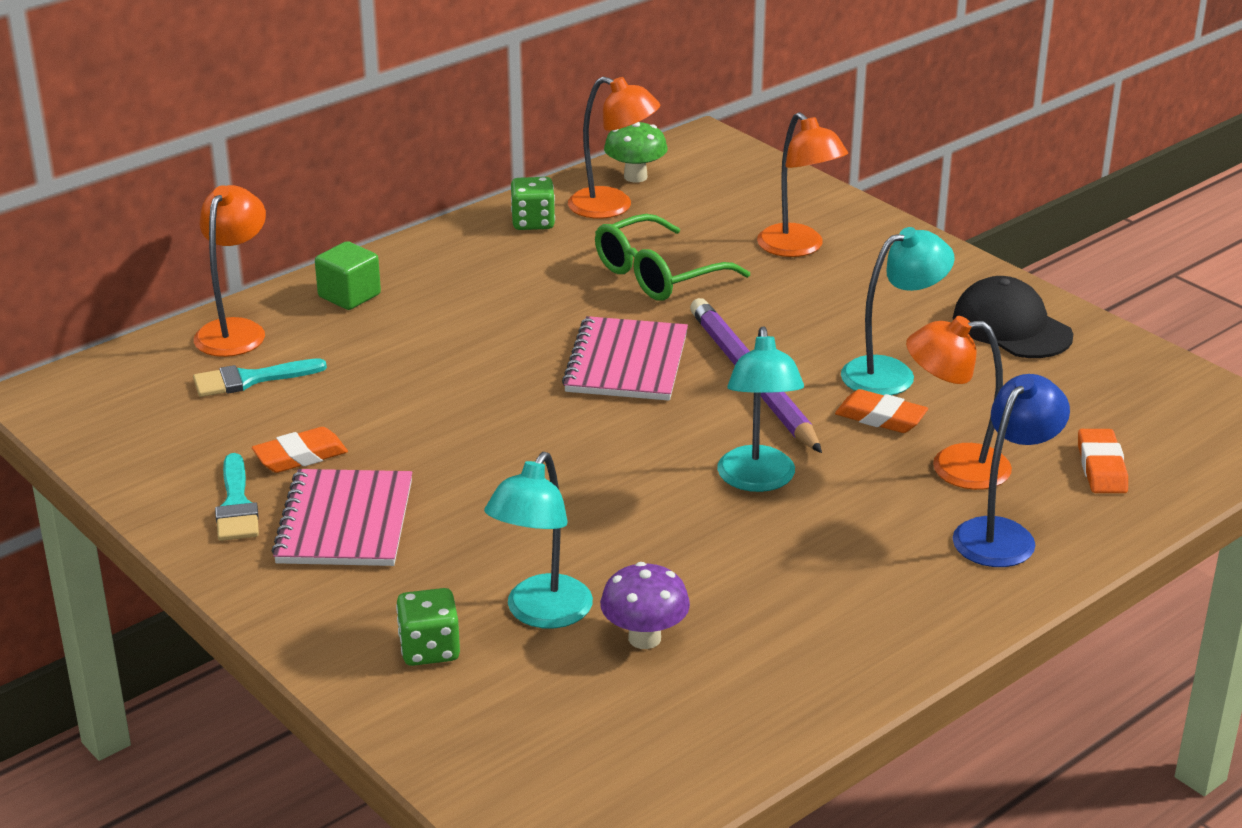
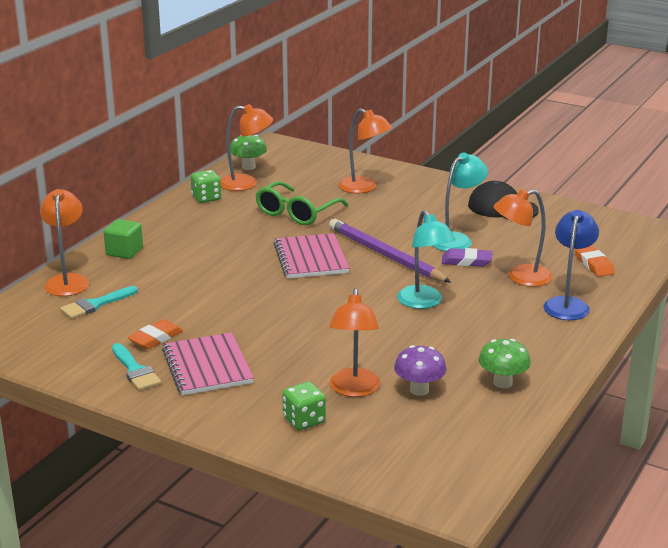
camera: 20 degrees left, 5 degrees down
(541, 614) = (354, 390): turquoise lamp -> orange lamp
(790, 657) = (502, 383): none -> green mushroom
(880, 417) = (466, 261): orange eraser -> purple eraser

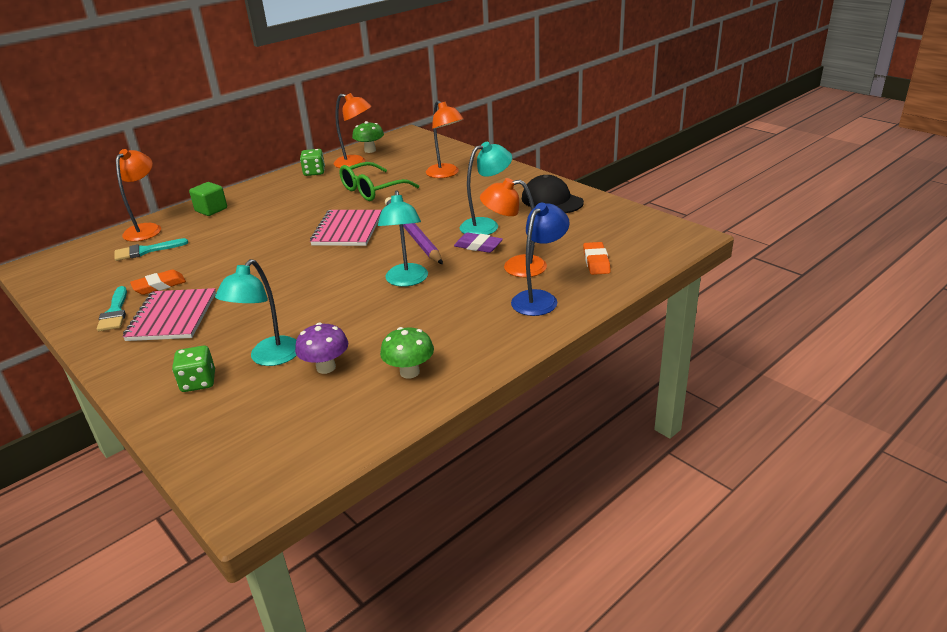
camera: 20 degrees right, 5 degrees up
(354, 390) = (269, 358): orange lamp -> turquoise lamp

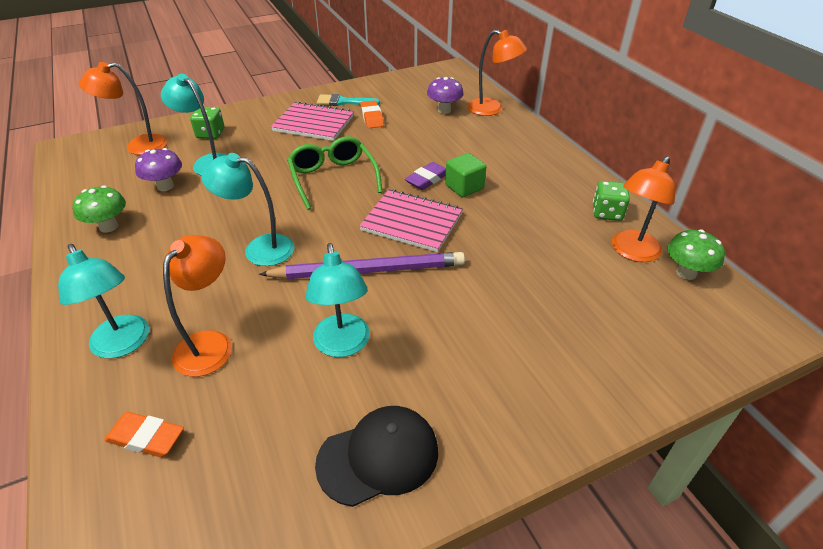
camera: 105 degrees right, 10 degrees up
(146, 251) = (444, 110): turquoise brush -> purple mushroom
(211, 210) = (519, 140): green cube -> green cube (464, 187)
(373, 190) = (523, 256): green glasses -> green glasses (333, 178)
(446, 174) = (554, 342): orange lamp -> orange lamp (138, 146)
(478, 246) = (290, 322): purple eraser -> purple eraser (427, 179)
(539, 298) = (124, 345): blue lamp -> turquoise lamp

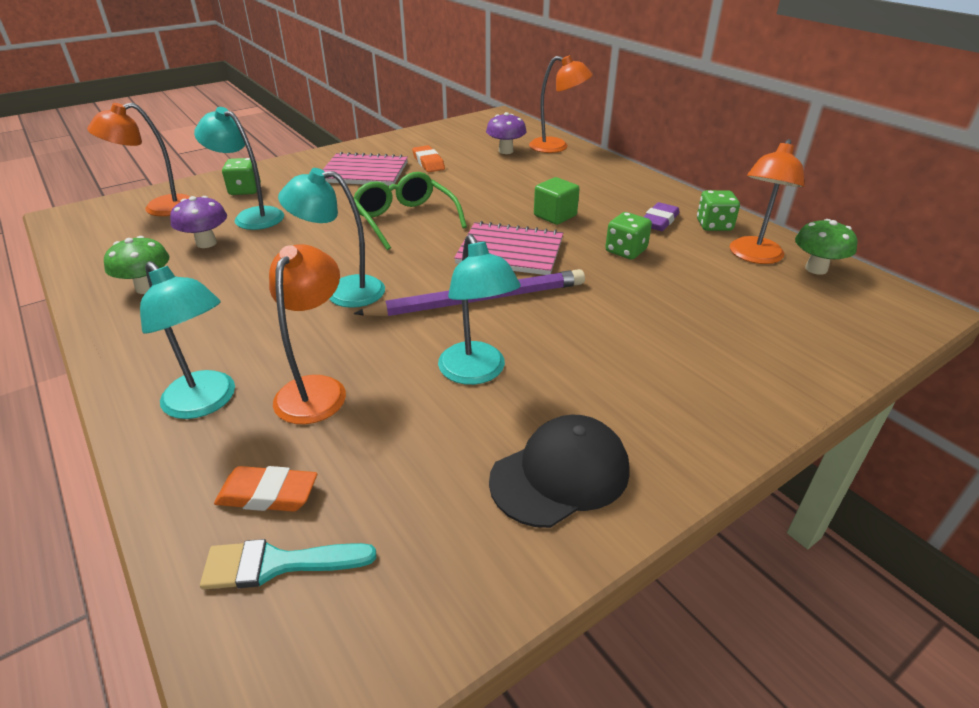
camera: 10 degrees left, 5 degrees down
(343, 102) = (391, 151): turquoise brush -> turquoise brush (277, 564)
(427, 179) = (512, 212): purple eraser -> purple eraser (659, 221)
(514, 233) = (625, 251): none -> green dice

